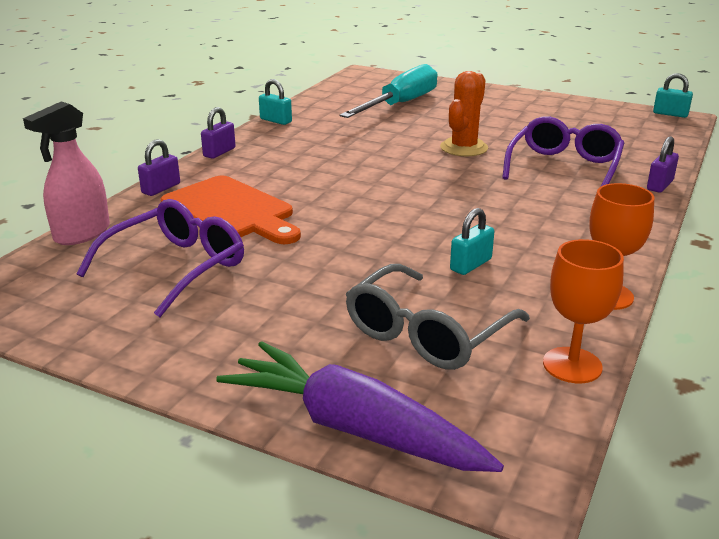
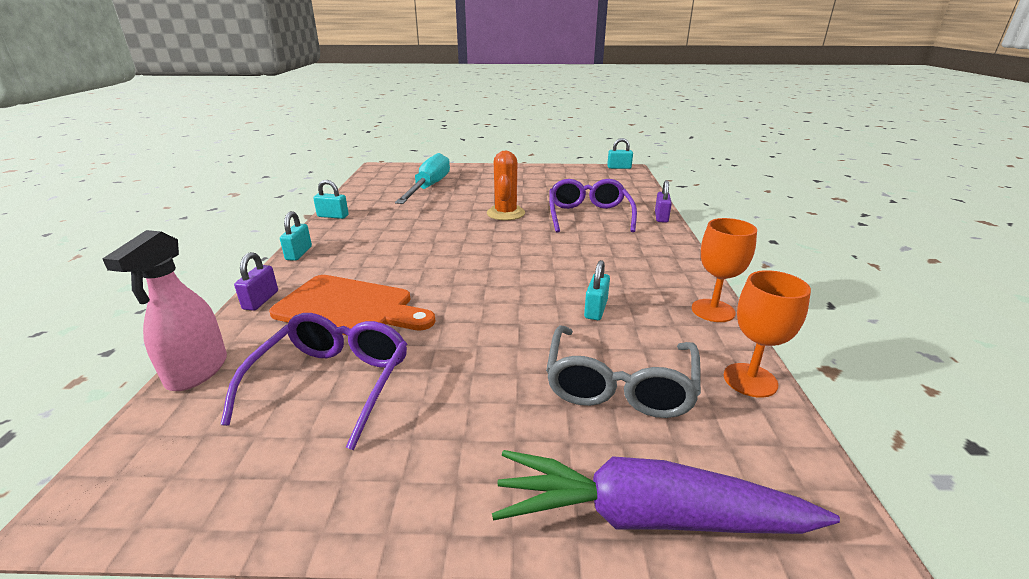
camera: 25 degrees left, 0 degrees up
(219, 152) = (299, 253): purple padlock -> turquoise padlock

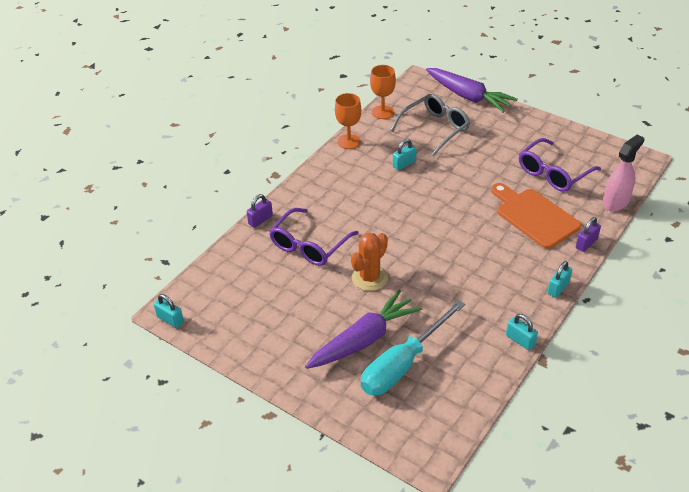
camera: 145 degrees left, 15 degrees up
(471, 189) = (364, 339): none -> purple carrot

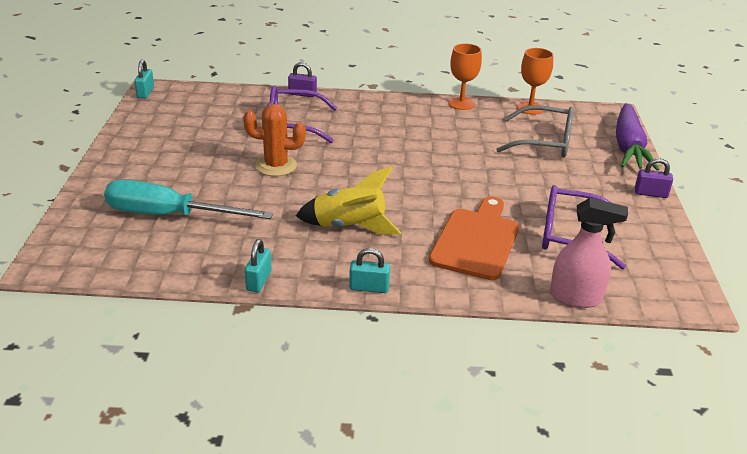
camera: 55 degrees right, 10 degrees down
(364, 339) = (188, 185): purple carrot -> none
(404, 164) = (465, 140): turquoise padlock -> none
(481, 269) = (349, 227): none -> yellow rocket
(586, 243) = (470, 291): purple padlock -> purple padlock (650, 193)

